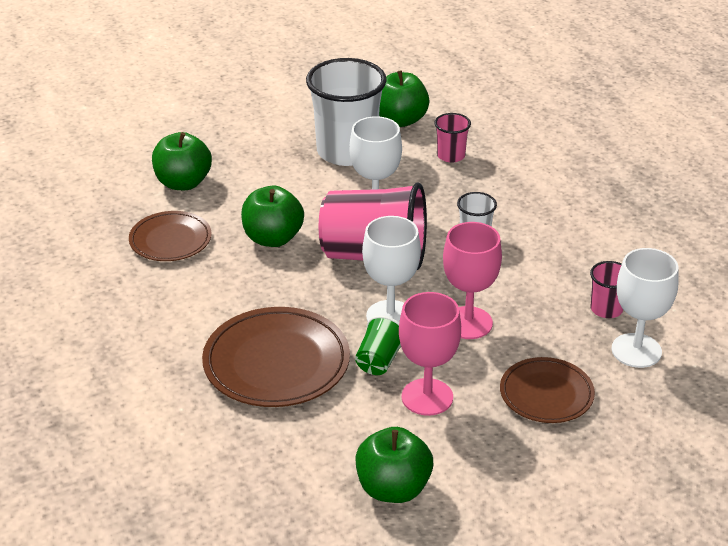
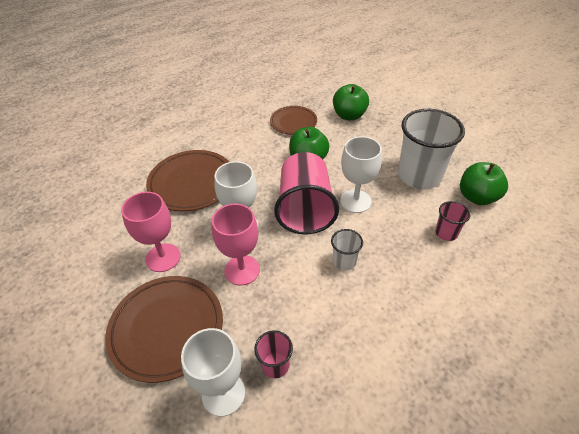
camera: 80 degrees right, 10 degrees up
(379, 361) = (197, 228): green cup -> none
(393, 488) = (81, 252): green apple -> none
(546, 394) = (167, 328): brown plate -> brown plate, size x1.60

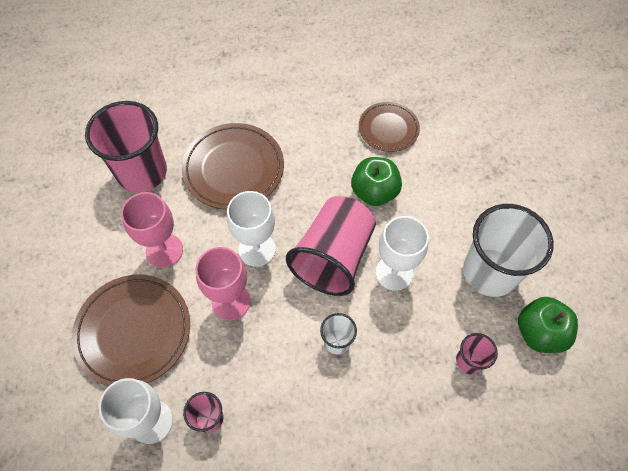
camera: 25 degrees right, 15 degrees up
(113, 212) = (142, 172): none -> pink cup
(349, 115) = (461, 146): green apple -> none

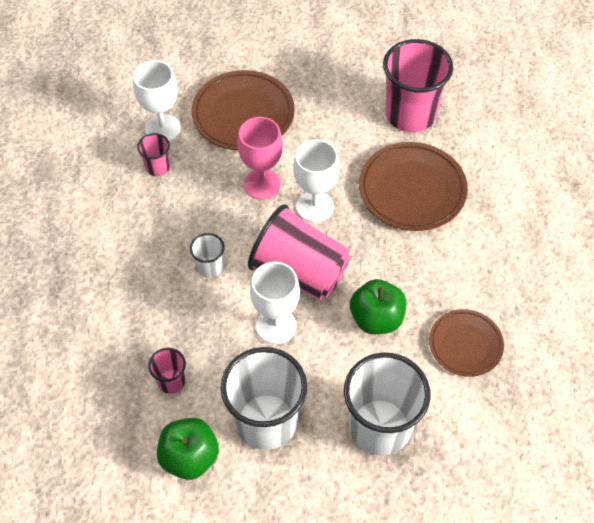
camera: 95 degrees right, 5 degrees down
(164, 250) = (321, 134): pink goblet -> none
(474, 186) = (380, 427): none -> white cup

